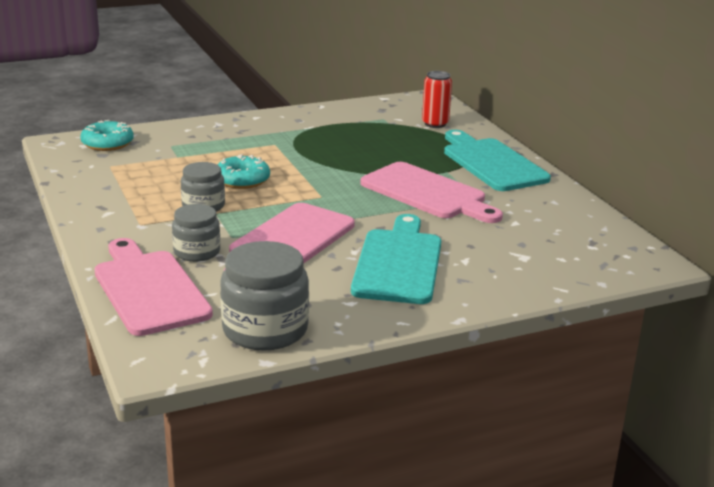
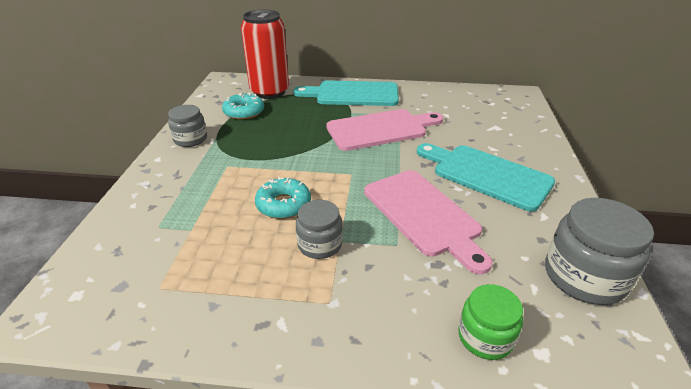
camera: 60 degrees left, 10 degrees up
(107, 143) = (96, 273): turquoise donut -> turquoise donut (244, 112)
(149, 289) = (485, 337): pink cutting board -> green jar
(197, 252) = (416, 277): grey jar -> grey jar (190, 139)
(435, 124) = (269, 92): red can -> red can, size x1.84

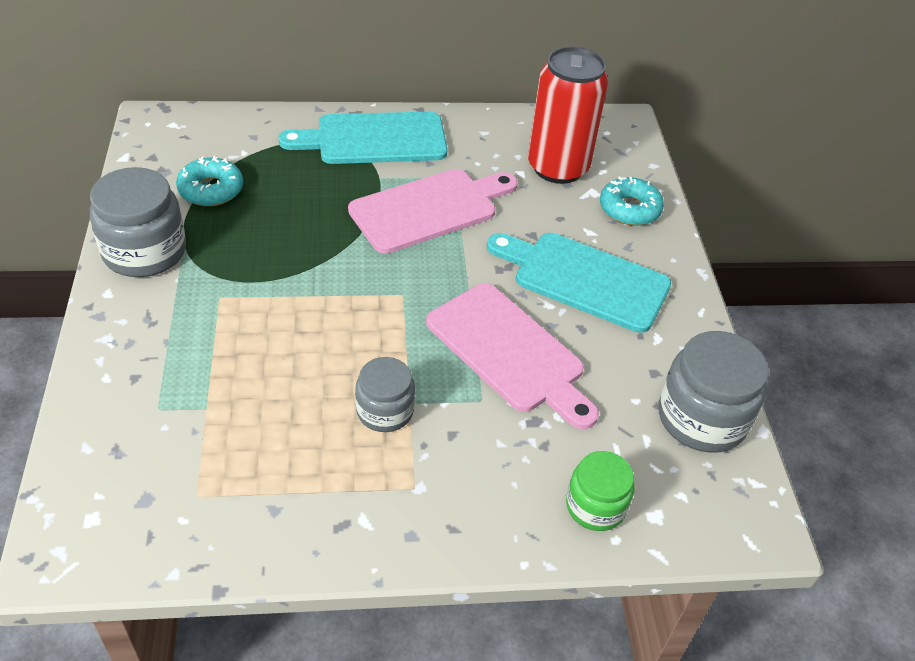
camera: 15 degrees left, 10 degrees up
(190, 139) = (144, 251): grey jar -> grey jar, size x1.63
(269, 92) = (239, 143): red can -> red can (558, 167)
(283, 205) = (321, 355): turquoise donut -> turquoise donut (629, 209)

